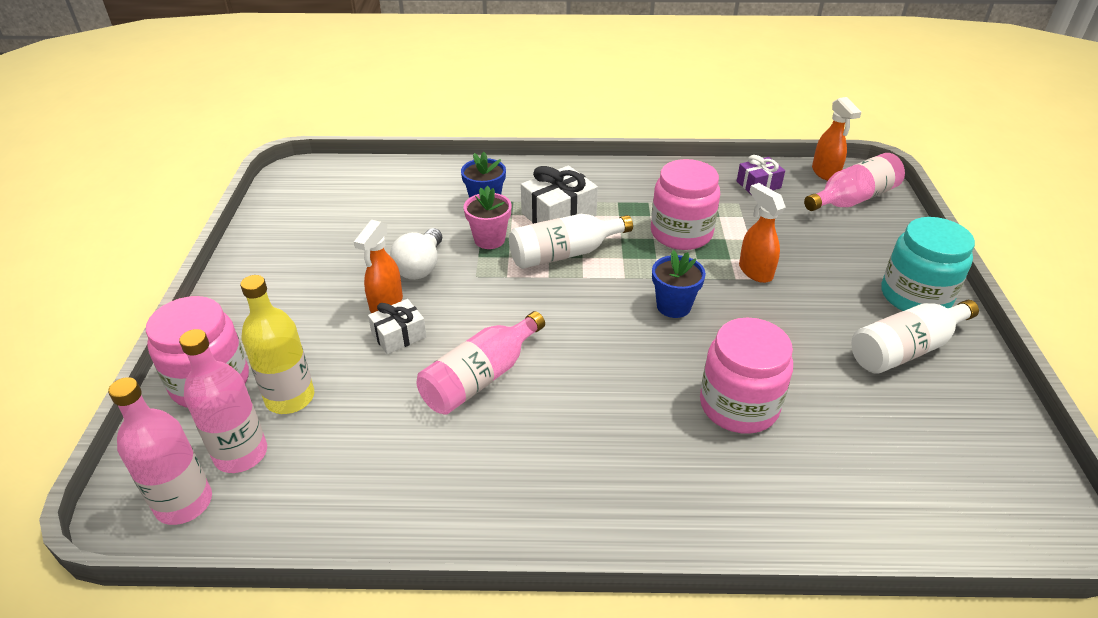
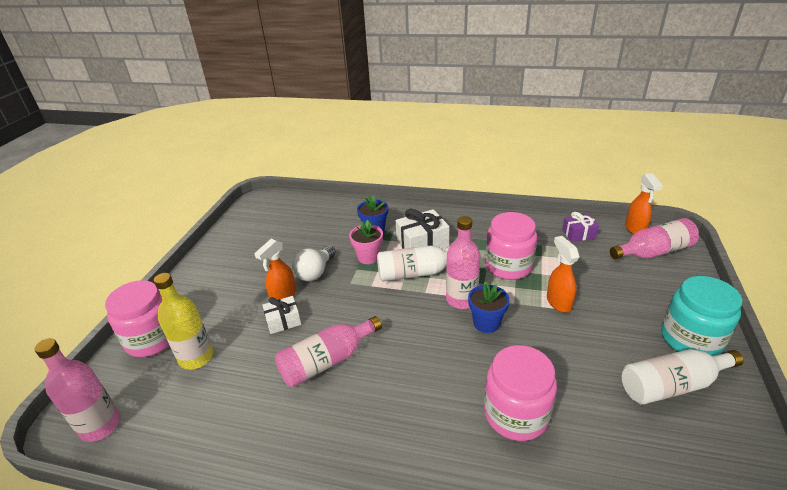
camera: 15 degrees right, 5 degrees down
(241, 454) = (150, 395): pink bottle -> pink bottle (461, 299)

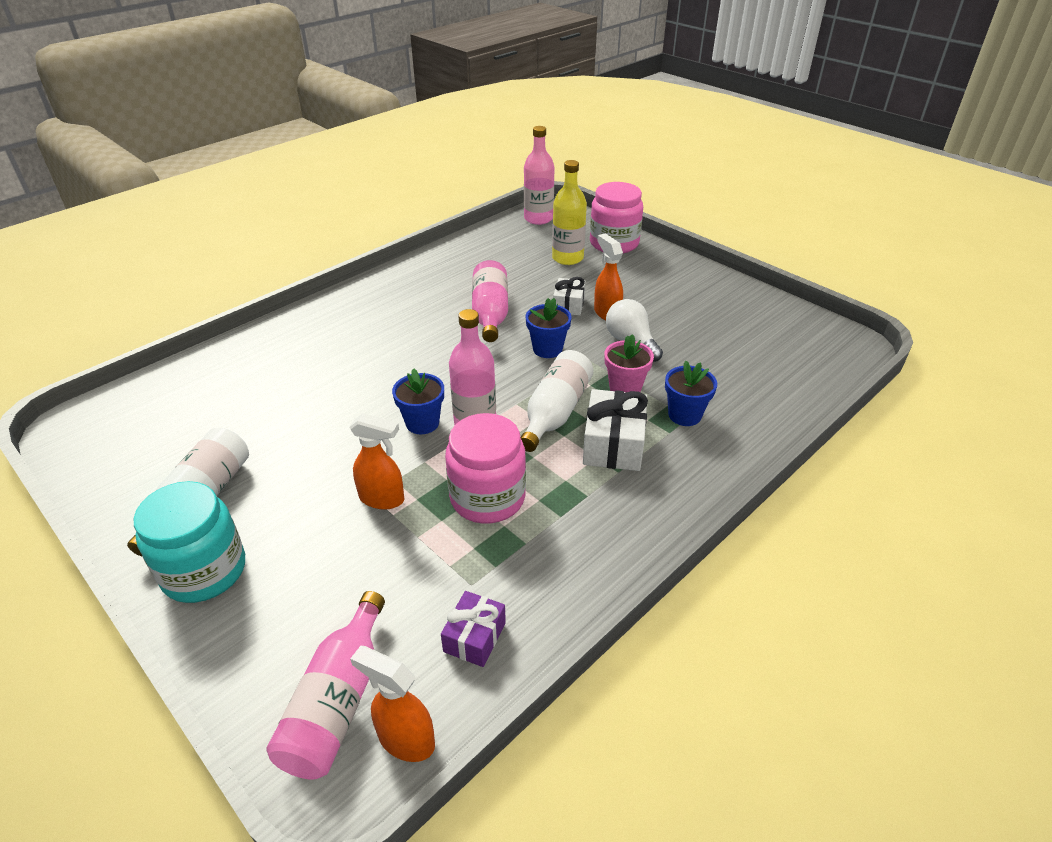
camera: 120 degrees right, 5 degrees up
(353, 305) = (547, 349): none -> blue flower pot
(516, 414) = (316, 384): pink jar -> none

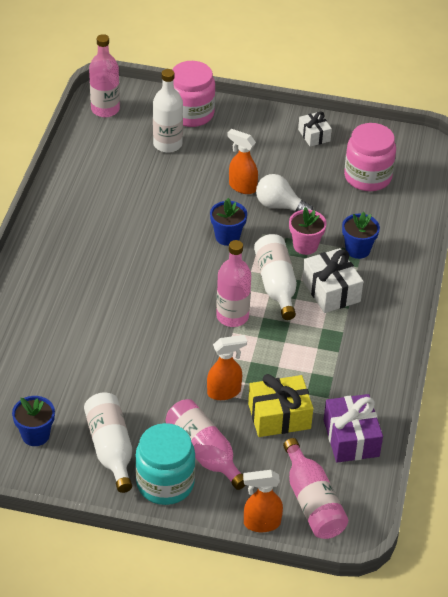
camera: 35 degrees left, 5 degrees up
(405, 739) = (361, 499): orange spray bottle -> orange spray bottle (261, 523)
(414, 559) = (279, 416): none -> yellow gift
(422, 423) = (197, 331): blue flower pot -> blue flower pot (35, 435)
(474, 637) = (351, 438): purple gift -> purple gift, size x1.61
(487, 497) = (286, 361): pink jar -> pink jar (367, 177)
(490, 313) = (157, 223): pink bottle -> pink bottle (204, 452)
(567, 258) = (167, 144): yellow bottle -> white bottle
(568, 305) = (208, 191): white gift -> white gift (314, 135)

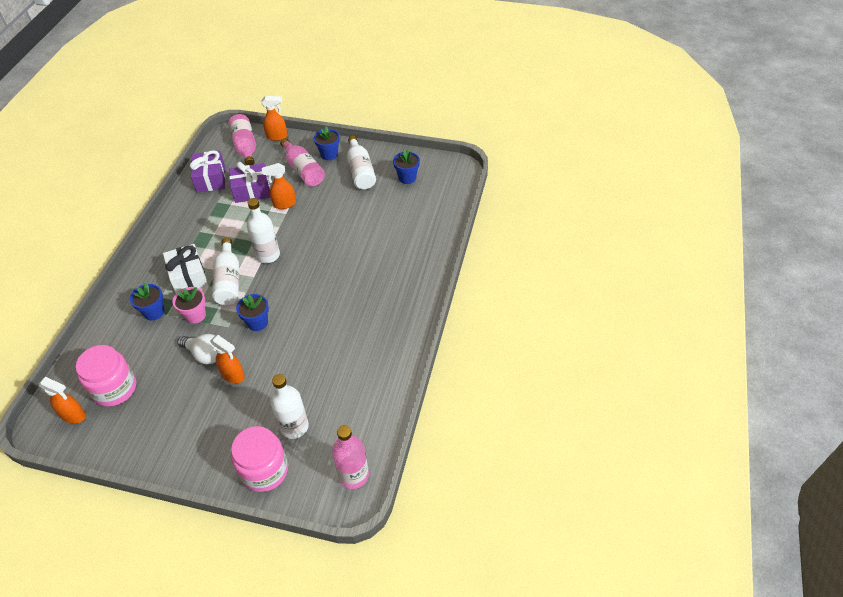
camera: 175 degrees left, 5 degrees up
(165, 483) = (329, 154): turquoise jar -> blue flower pot
(232, 316) = (268, 255): pink bottle -> white bottle
(279, 416) = (252, 190): yellow gift -> purple gift
(314, 135) = (146, 441): white gift -> none
(399, 155) = (74, 415): none -> orange spray bottle

